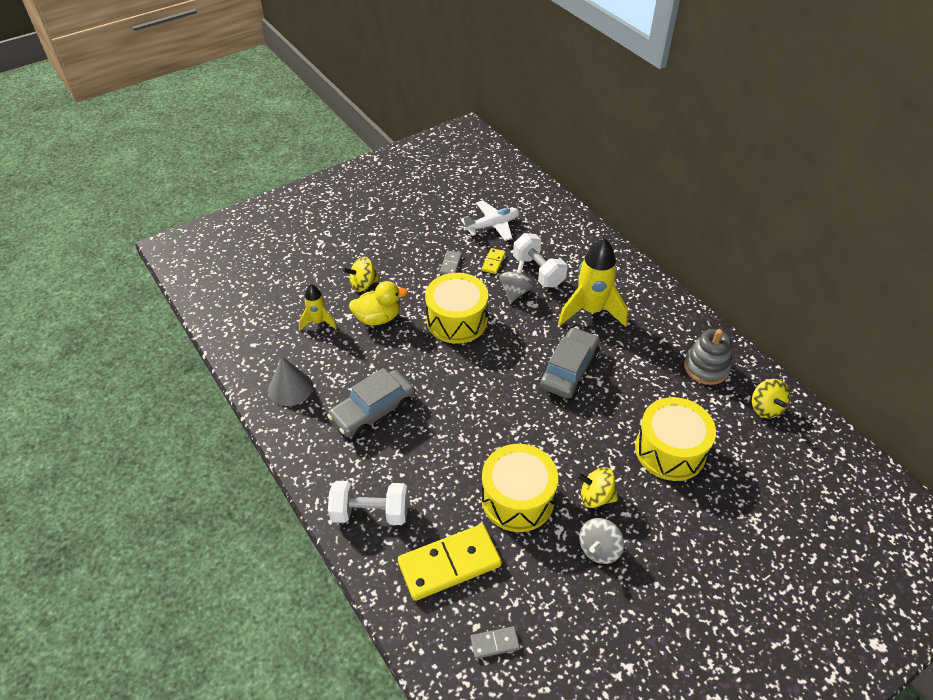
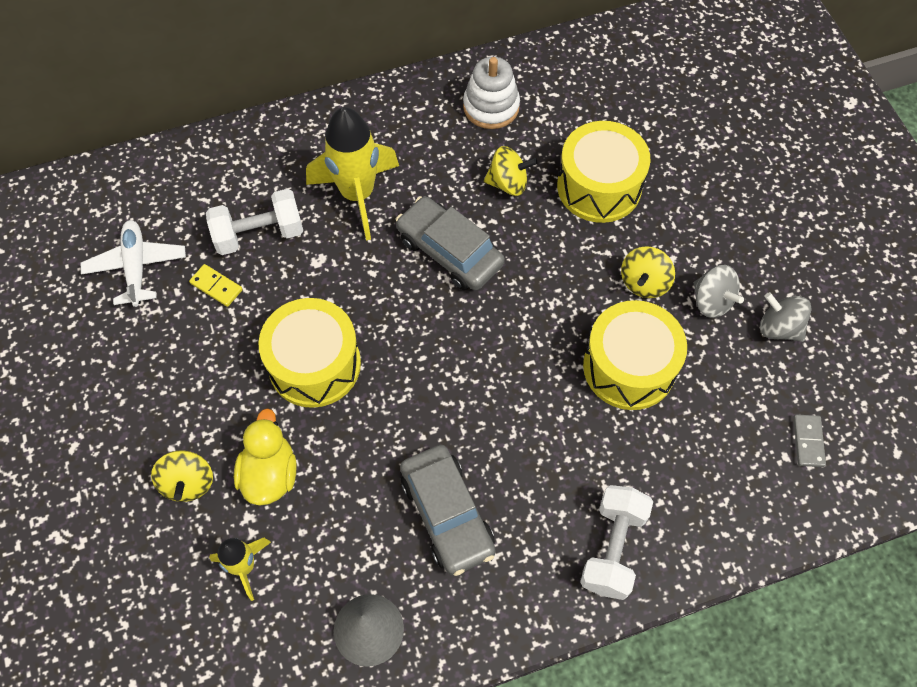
camera: 75 degrees left, 15 degrees up
(449, 563) = (703, 467): yellow domino -> none
(450, 264) = (197, 345): grey domino -> none
(515, 292) = (288, 274): grey spinning top -> grey spinning top (779, 328)
(706, 367) = (491, 107): grey stacking toy -> white stacking toy
(765, 408) = (565, 74): yellow spinning top -> yellow spinning top (508, 183)

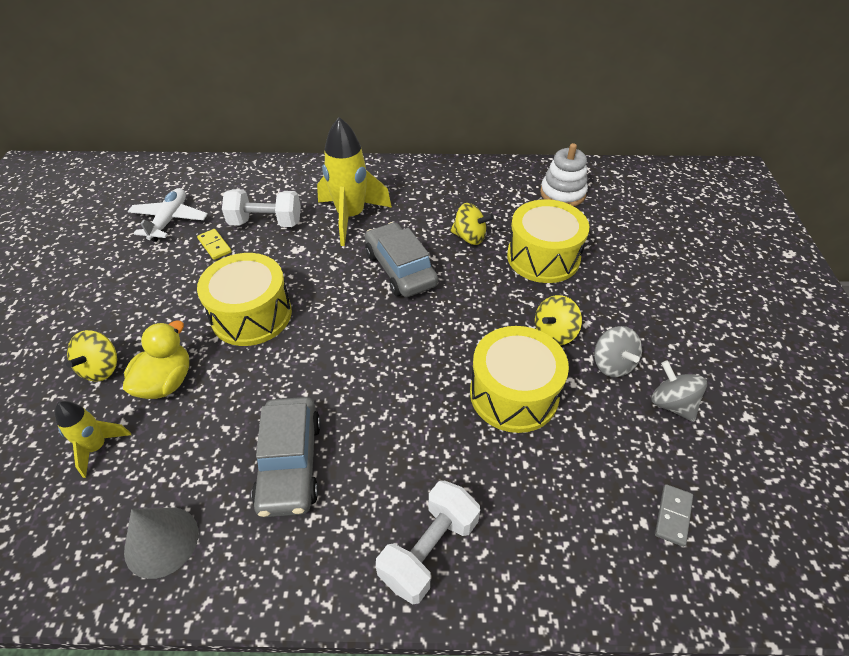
camera: 20 degrees right, 15 degrees down
(491, 107) = (479, 189): white stacking toy -> white stacking toy (562, 193)

